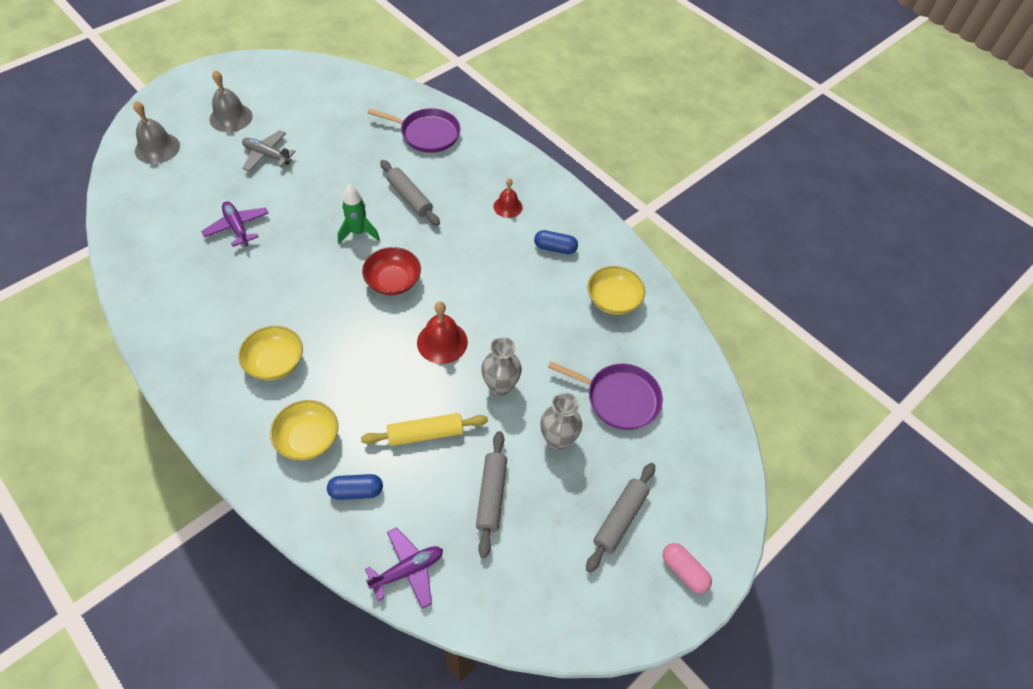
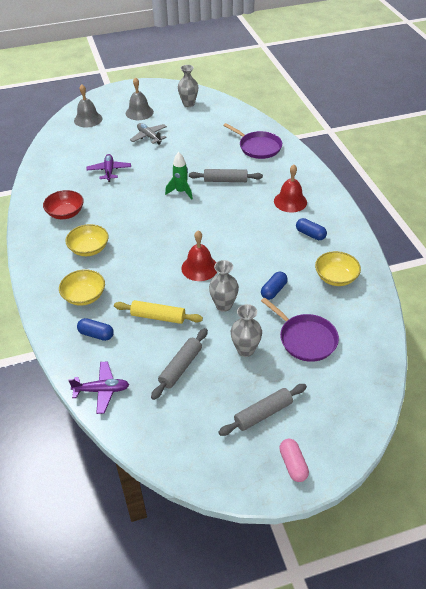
camera: 30 degrees right, 10 degrees down
(296, 86) = (188, 104): none -> grey vase
(393, 281) = (187, 225): red bowl -> red bowl (65, 213)
(409, 198) = (225, 180): grey rolling pin -> grey rolling pin turned 75 degrees counterclockwise
(508, 206) = (290, 201): red bell -> red bell, size x1.53
(550, 344) = (273, 290): none -> blue capsule

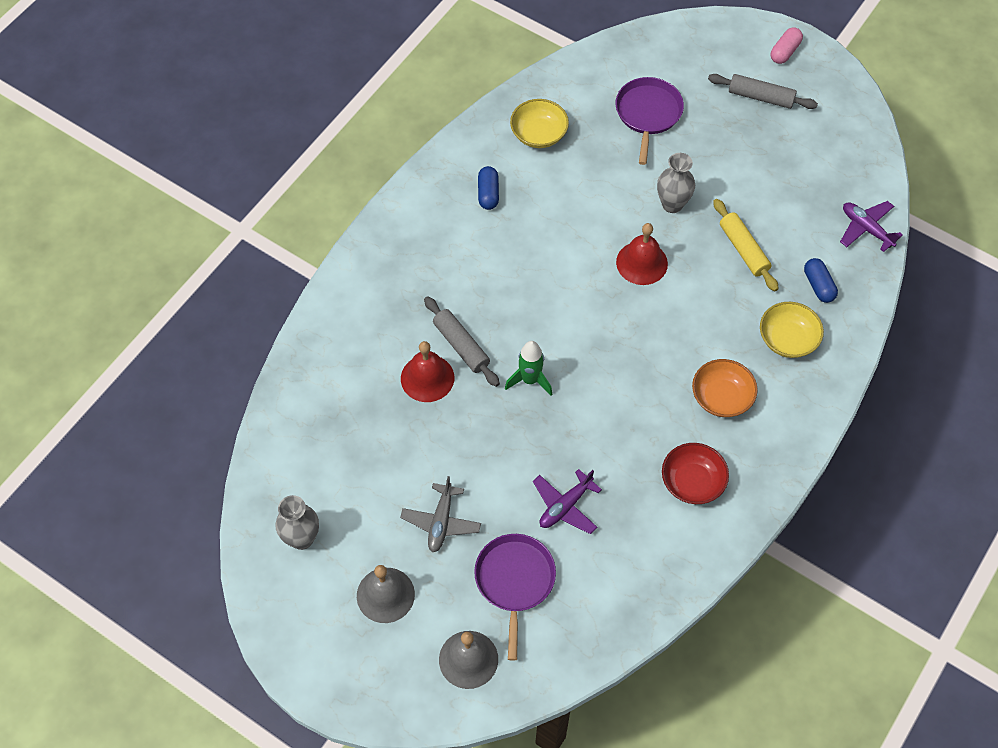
camera: 130 degrees left, 15 degrees up
(89, 249) = (721, 397): yellow bowl -> orange bowl
(180, 367) = (779, 187): grey rolling pin -> none
(245, 350) = (708, 151): grey vase -> none
(258, 147) = (349, 358): purple pan -> purple pan (514, 581)
(273, 290) = (609, 175): blue capsule -> none
(290, 201) = (443, 248): red bell -> red bell (427, 378)

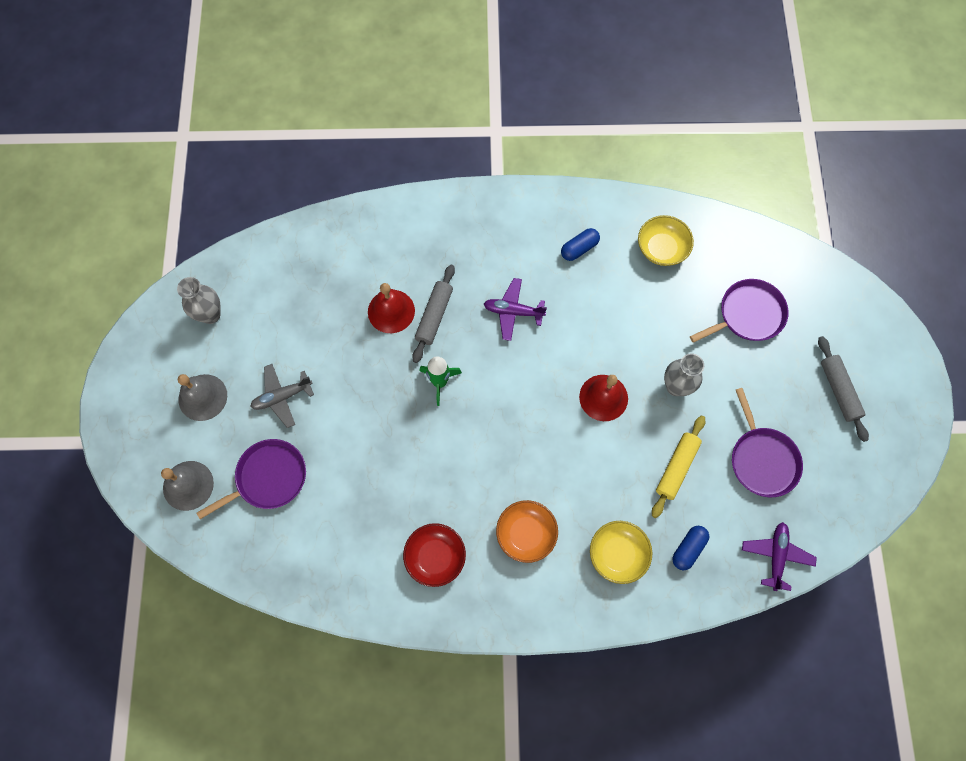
camera: 55 degrees right, 10 degrees up
(565, 506) = (352, 475): purple plane -> purple plane (513, 312)
(780, 186) = (762, 459): none -> purple pan
(784, 52) = (902, 382): pink capsule -> none

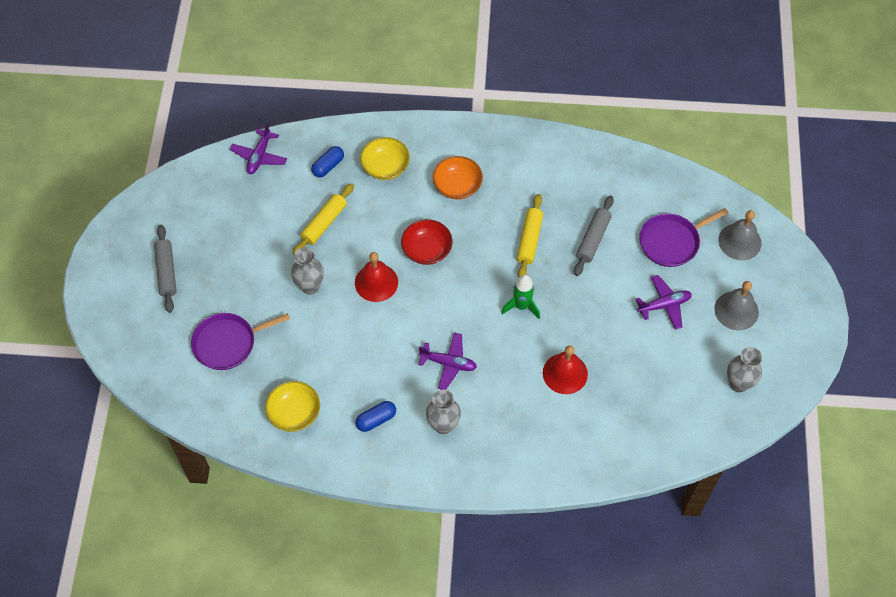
camera: 175 degrees left, 10 degrees down
(282, 397) = (664, 305): grey plane -> purple plane
(434, 316) = (524, 365): grey rolling pin -> grey rolling pin (593, 239)
(434, 466) = (529, 240): none -> yellow rolling pin
(435, 557) = (532, 176): red bowl -> red bowl (427, 250)
(512, 248) = (443, 425): none -> grey vase
(762, 459) = (250, 224): purple pan -> none

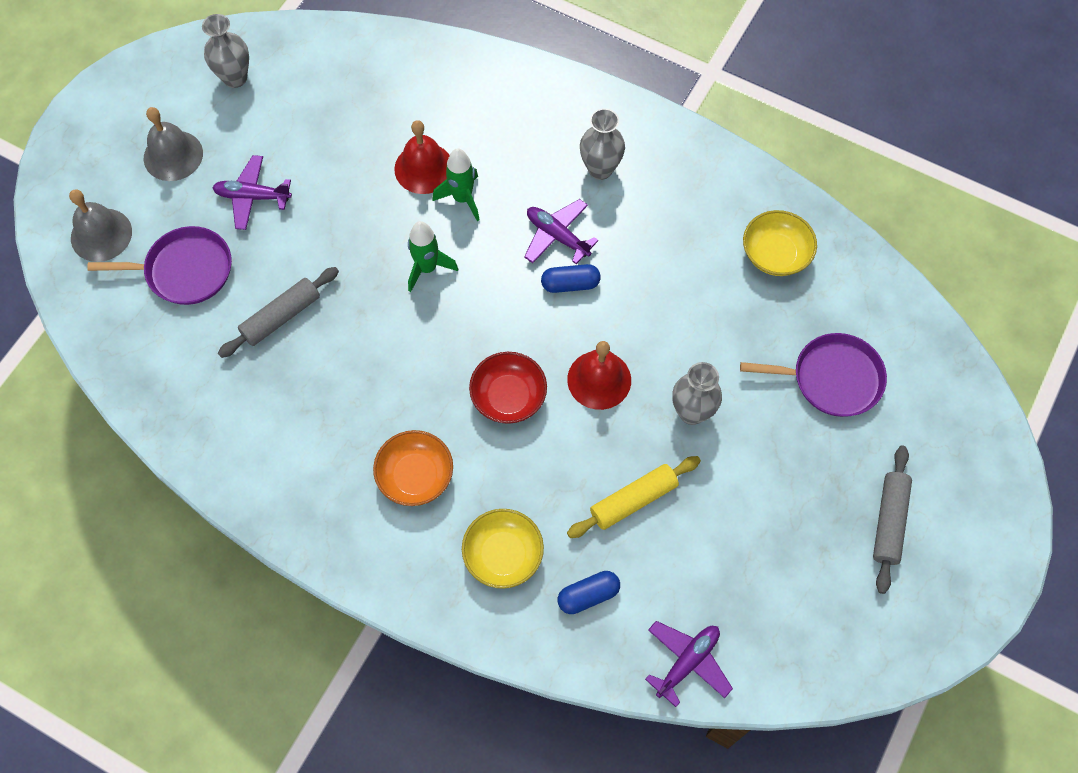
camera: 155 degrees left, 5 degrees up
(376, 420) = (677, 207): blue capsule -> blue capsule (570, 284)
(526, 363) = (462, 198): none -> green rocket
(529, 240) = (364, 351): yellow rolling pin -> none

